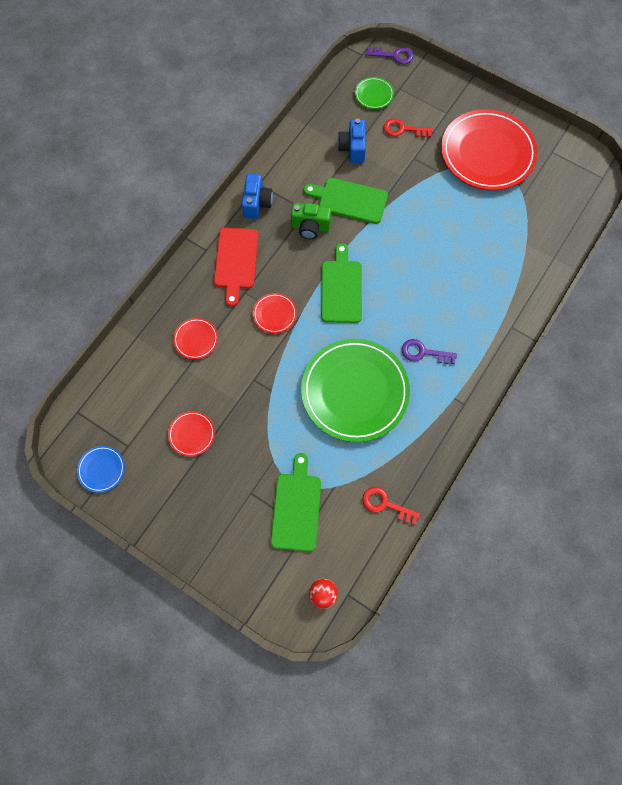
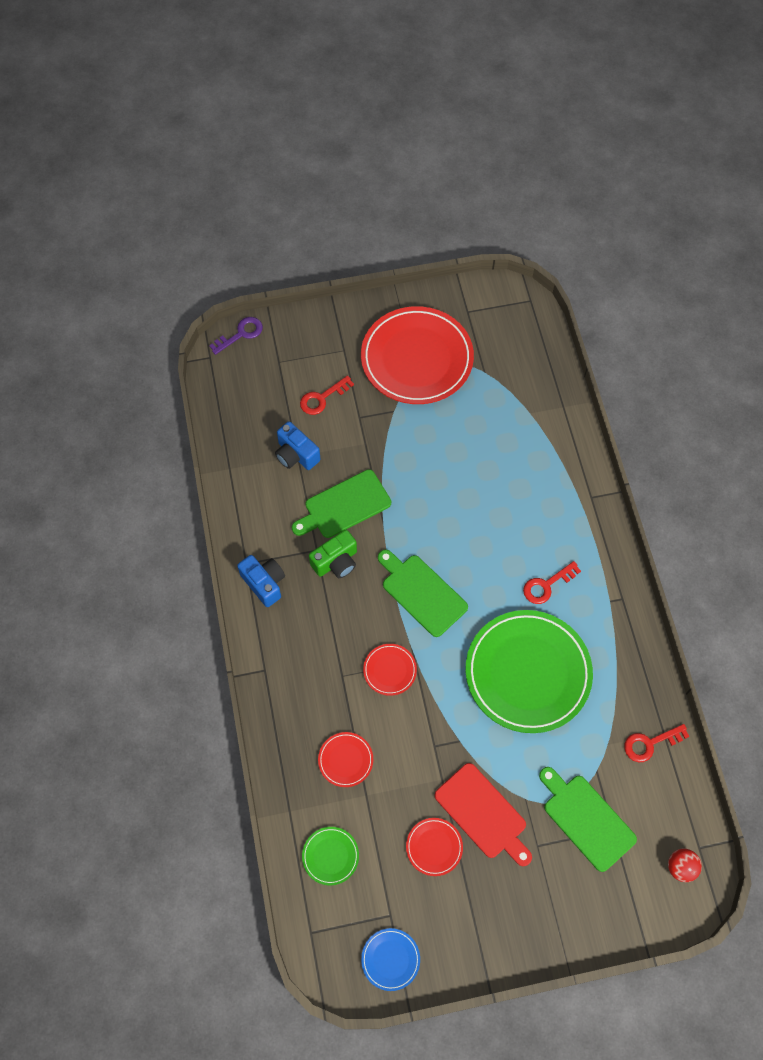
camera: 45 degrees left, 5 degrees down
(236, 261) = (304, 654): red cutting board -> red cutting board (483, 813)
(374, 95) = (262, 387): green plate -> green plate (330, 856)
(423, 353) = (547, 585): purple key -> red key

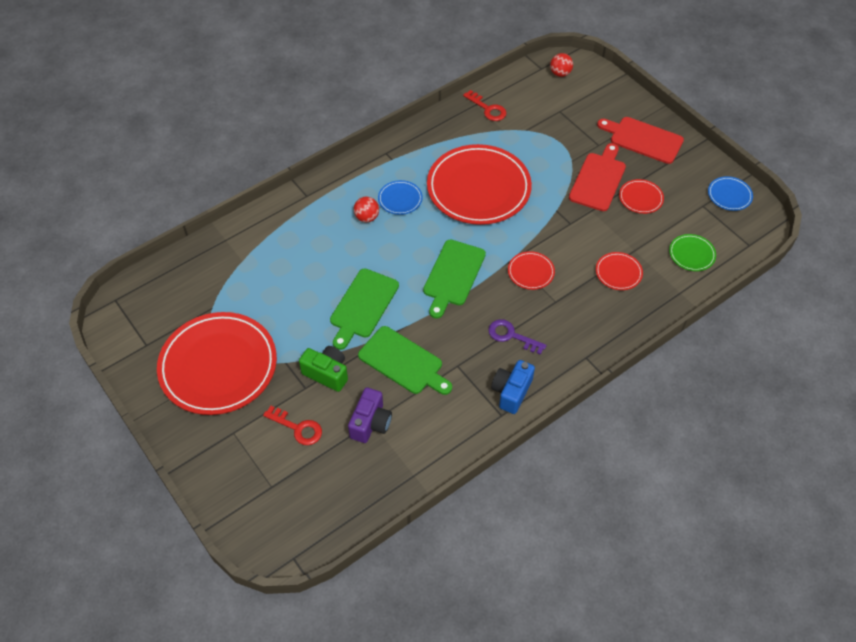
camera: 115 degrees left, 10 degrees down
(240, 334) = (251, 540): purple key -> purple key (511, 336)
(296, 455) = (371, 423): blue camera -> purple camera
(336, 562) = (460, 346): green camera -> green camera (327, 373)
(523, 907) = (643, 139): none -> red cutting board
(528, 673) = (478, 188): green plate -> red plate
(535, 543) = (367, 217): none -> red ball
(547, 585) = (400, 199): red key -> blue plate
(586, 819) = (563, 126): green cutting board -> green cutting board (363, 306)

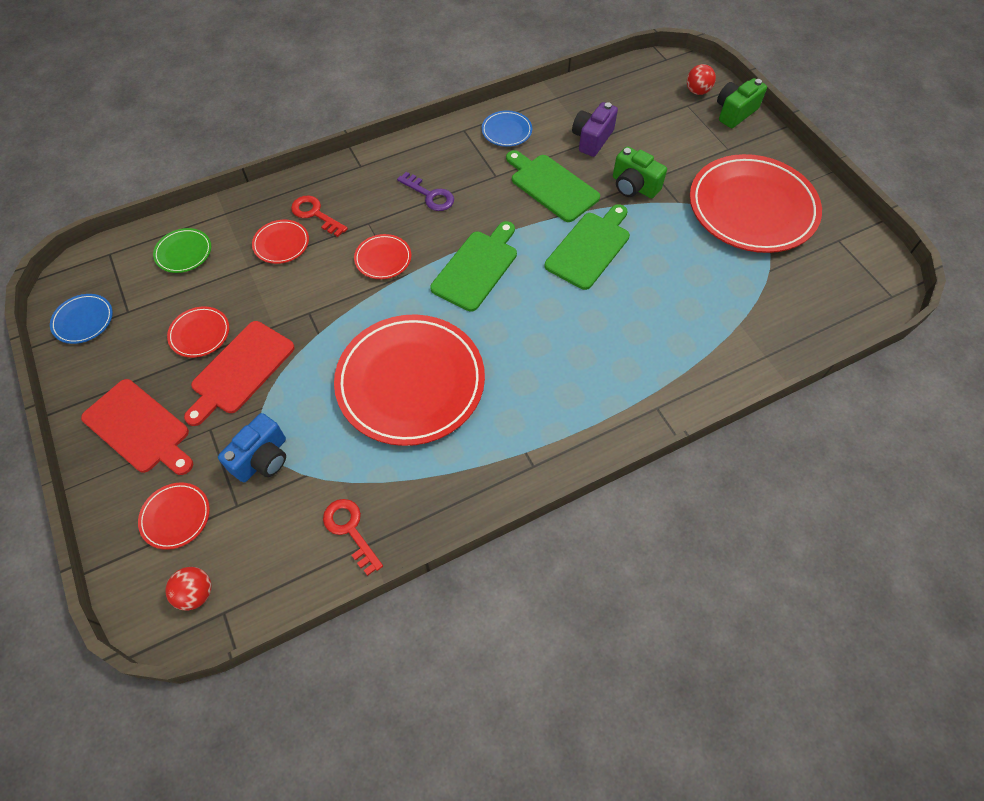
camera: 170 degrees left, 5 degrees up
(221, 483) = (734, 112): none -> green camera
(297, 428) = (664, 144): red key -> red key (315, 214)
(367, 217) = (573, 360): red ball -> red ball (697, 91)
(400, 199) = (524, 381): blue plate -> blue plate (506, 131)
(511, 392) = (447, 146): blue camera -> blue camera (262, 458)
(591, 102) = (176, 517): none -> red plate

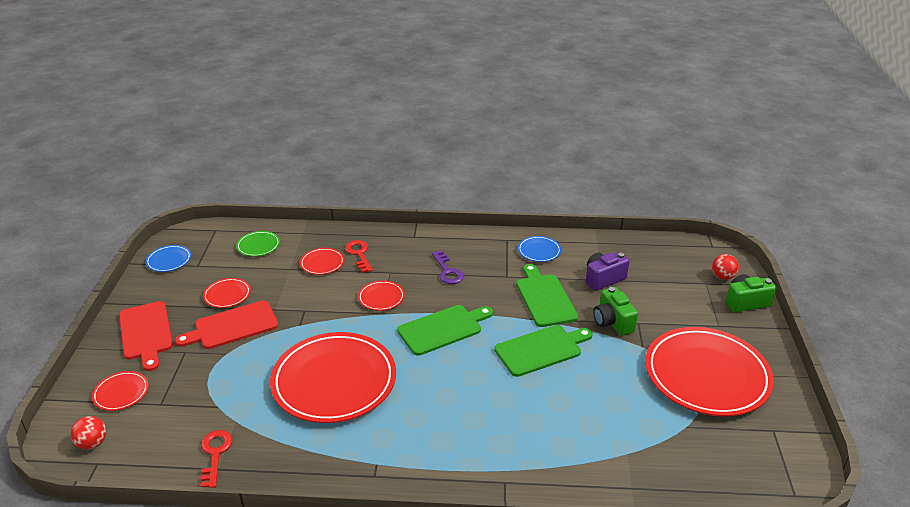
camera: 30 degrees right, 25 degrees down
(262, 458) = (200, 384): blue camera -> none

